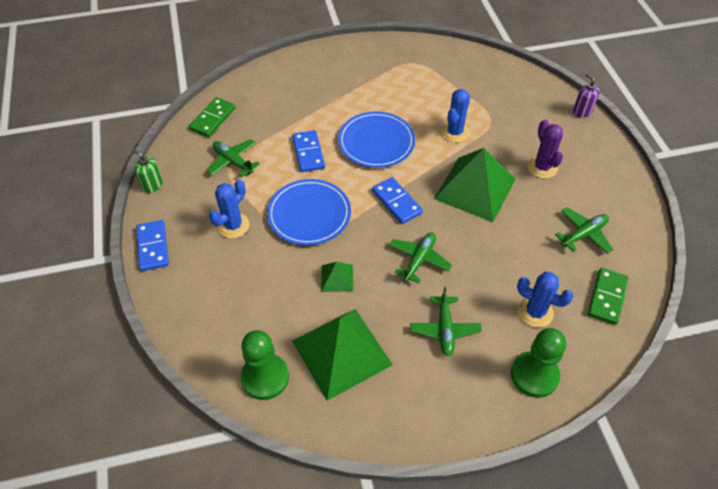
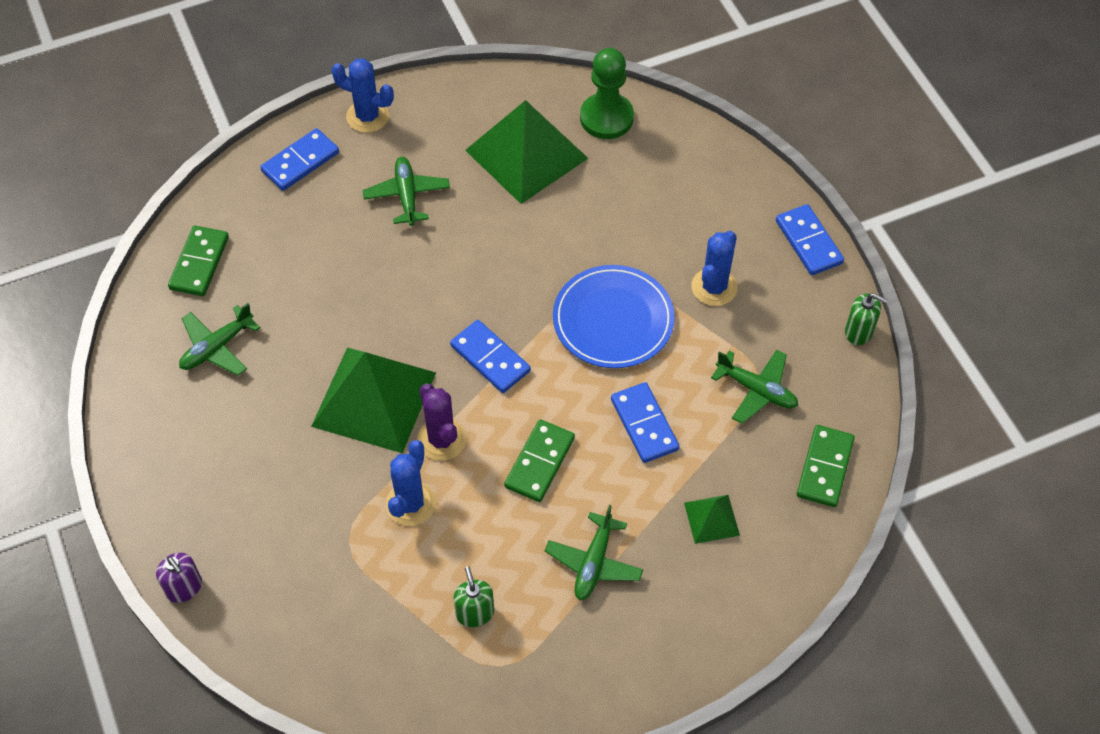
camera: 170 degrees right, 5 degrees up
(337, 278) = (552, 237): green pyramid -> green pyramid (711, 519)
(376, 142) = (539, 462): blue plate -> green domino
(419, 260) = (447, 277): green plane -> green plane (594, 563)
(424, 83) = (475, 613): none -> green soap dispenser
(534, 375) = (300, 162): green pawn -> blue domino
(535, 312) = (294, 231): blue cactus -> blue cactus (367, 116)
(542, 167) = (267, 455): purple cactus -> purple cactus (441, 440)

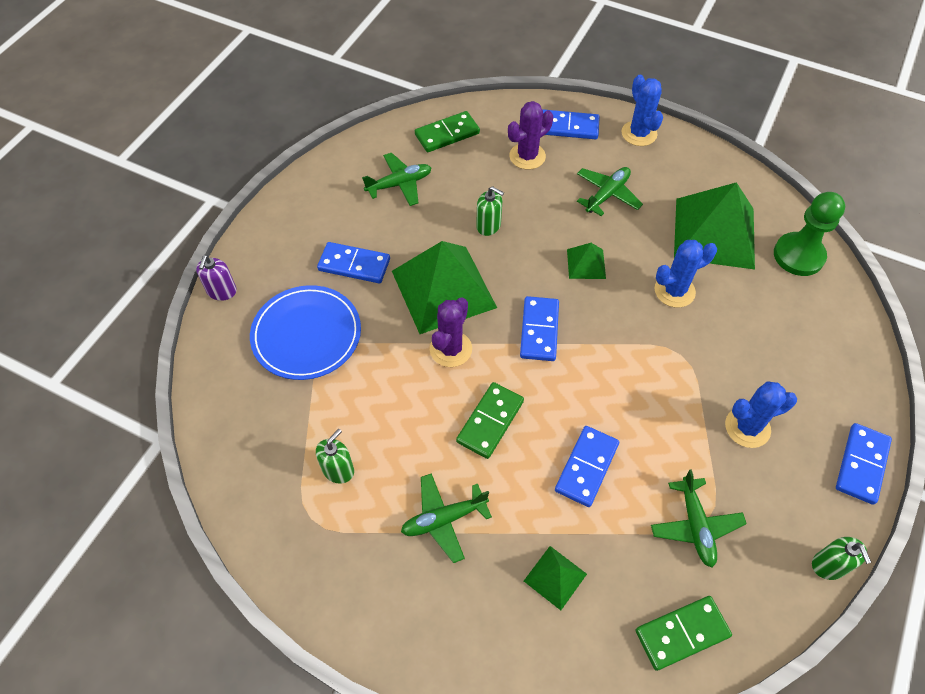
camera: 50 degrees right, 0 degrees up
(217, 347) = (399, 184): green plane -> green plane turned 150 degrees clockwise
(272, 452) = (354, 265): none -> blue domino
(298, 220) = (527, 156): none -> purple cactus
(343, 312) = (488, 226): none -> green soap dispenser
(410, 504) = (387, 367): blue cactus -> blue cactus (674, 291)
(460, 270) = (586, 264): none -> green pyramid
(539, 462) = (490, 421): green domino -> green domino turned 45 degrees counterclockwise
(613, 320) = (648, 381): blue plate -> blue plate (306, 335)

